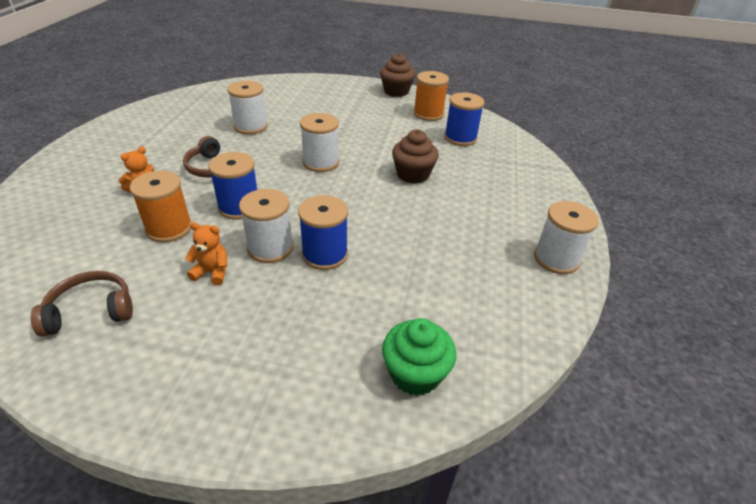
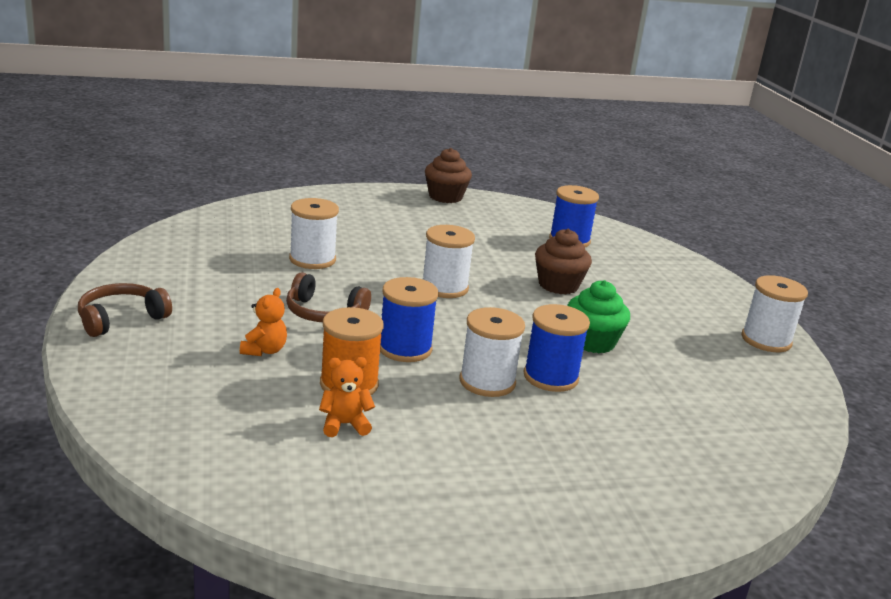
camera: 25 degrees left, 15 degrees down
(91, 311) = (362, 479): brown headphones -> brown headphones (121, 319)
(212, 272) = (452, 416): orange teddy bear -> orange teddy bear (344, 425)
(415, 374) = (737, 456): green cupcake -> green cupcake (592, 342)
(428, 114) = (509, 218): orange spool -> none

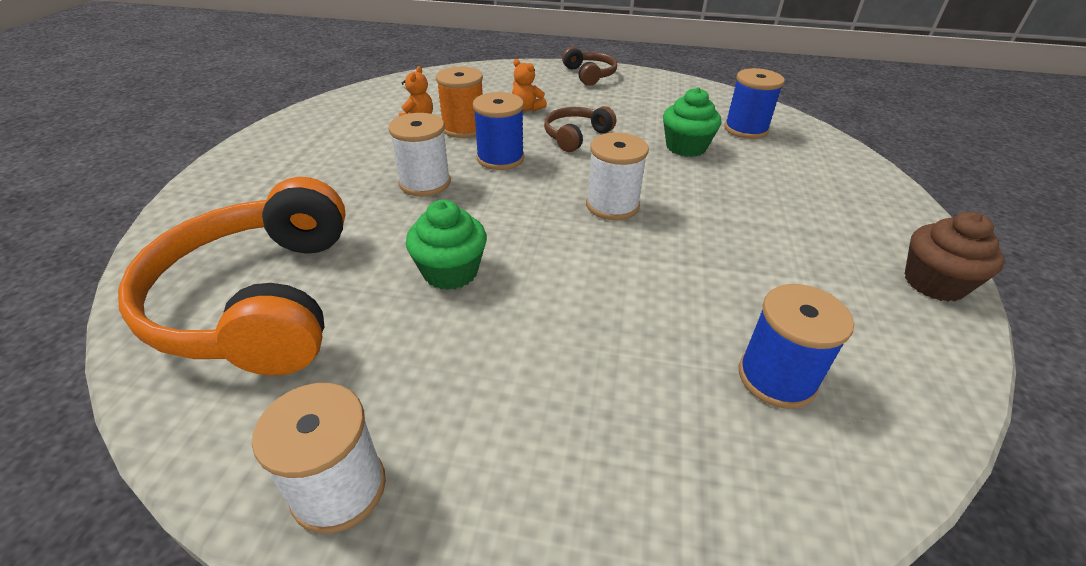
camera: 115 degrees right, 15 degrees up
(312, 259) = (686, 147): white spool -> green cupcake
(550, 377) = (407, 218): blue spool -> blue spool (746, 129)
(558, 285) = (603, 297): brown cupcake -> none
(708, 415) = (259, 300): none -> orange headphones

